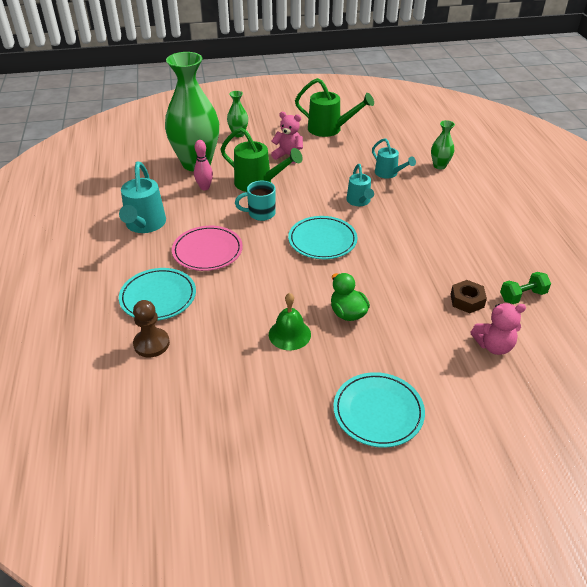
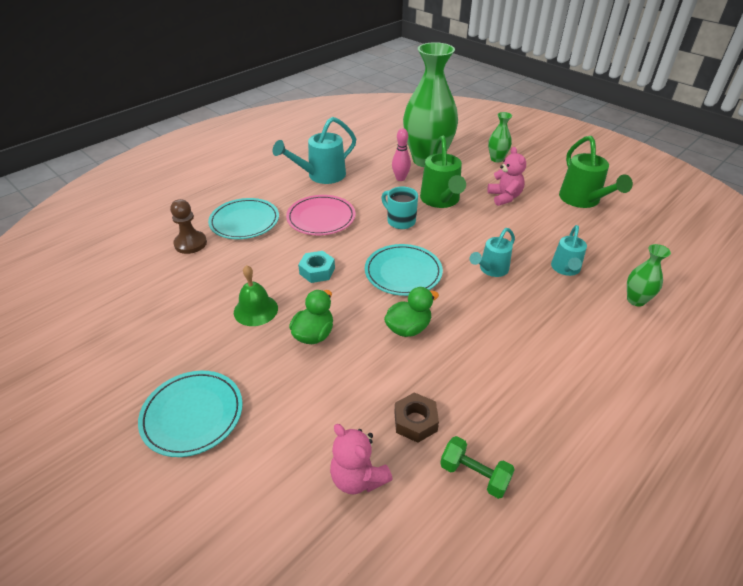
camera: 55 degrees right, 0 degrees up
(276, 282) = (317, 271): none -> turquoise nut
(382, 265) = (408, 328): none -> green duck

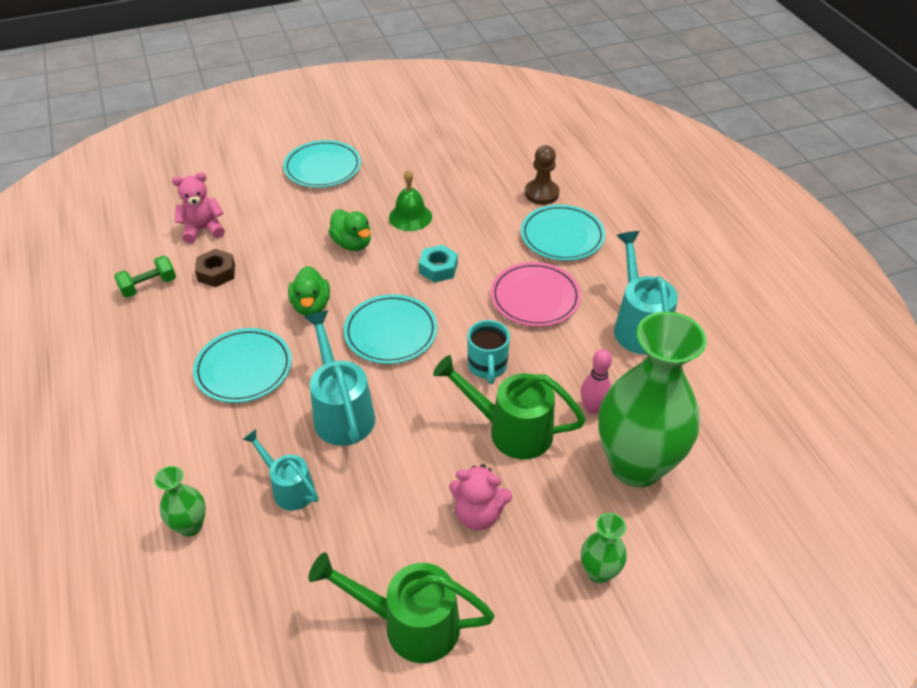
camera: 115 degrees right, 5 degrees up
(400, 221) = (487, 367): turquoise mug -> turquoise mug turned 105 degrees clockwise
(491, 269) = (341, 411): turquoise watering can -> turquoise watering can, size x1.59
(503, 338) = (244, 368): none -> turquoise plate

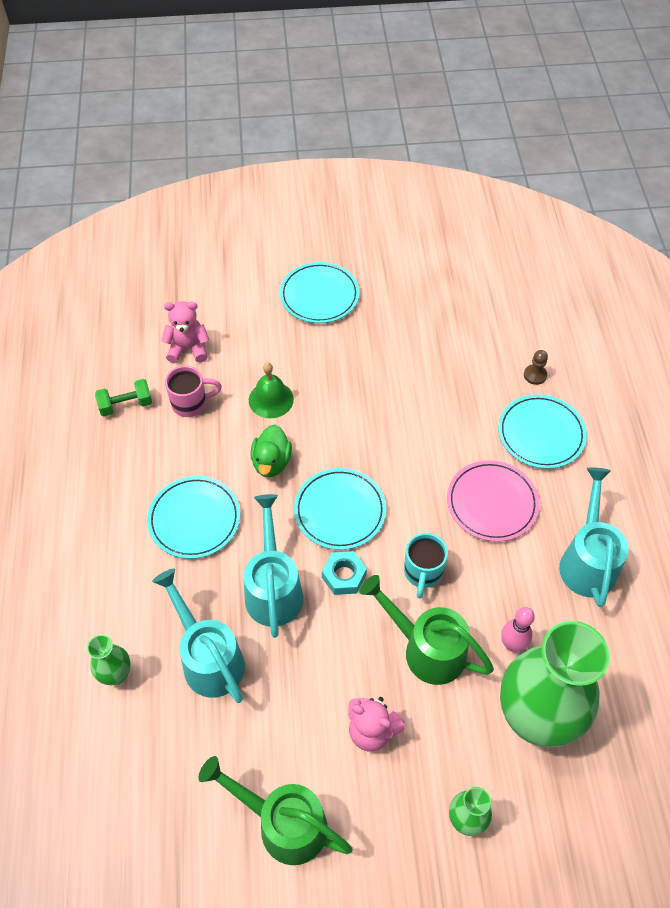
camera: 15 degrees right, 10 degrees up
(216, 273) = (191, 403): brown nut -> pink mug
(289, 488) = (208, 658): turquoise watering can -> turquoise watering can, size x1.59
(352, 243) = (327, 397): green duck -> none
(410, 217) = (392, 376): green bell -> green bell (271, 399)
(438, 268) = (404, 446): turquoise nut -> turquoise nut (344, 576)
(541, 193) = (535, 375): brown pawn -> brown pawn, size x0.63

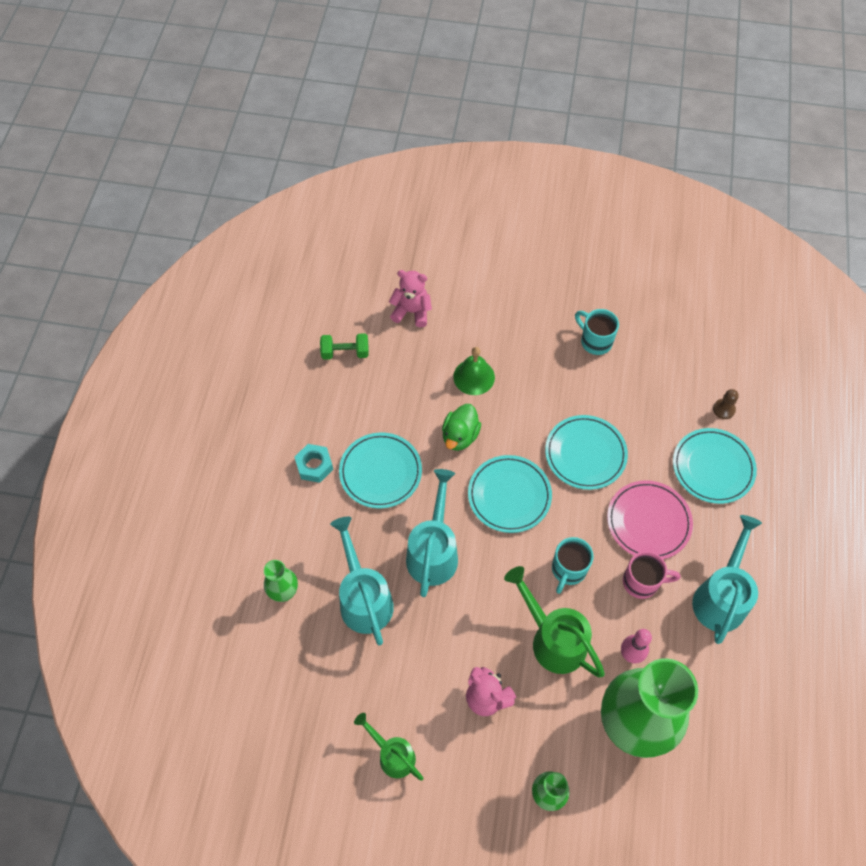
camera: 15 degrees right, 5 degrees up
(191, 403) = (402, 364): pink mug -> pink mug (642, 582)
(283, 823) = (393, 755): green watering can -> green watering can, size x0.63
(319, 295) = (543, 286): turquoise plate -> turquoise plate (585, 454)
(344, 576) = (497, 555): turquoise nut -> turquoise nut (314, 466)
(387, 337) = (595, 341): none -> turquoise mug

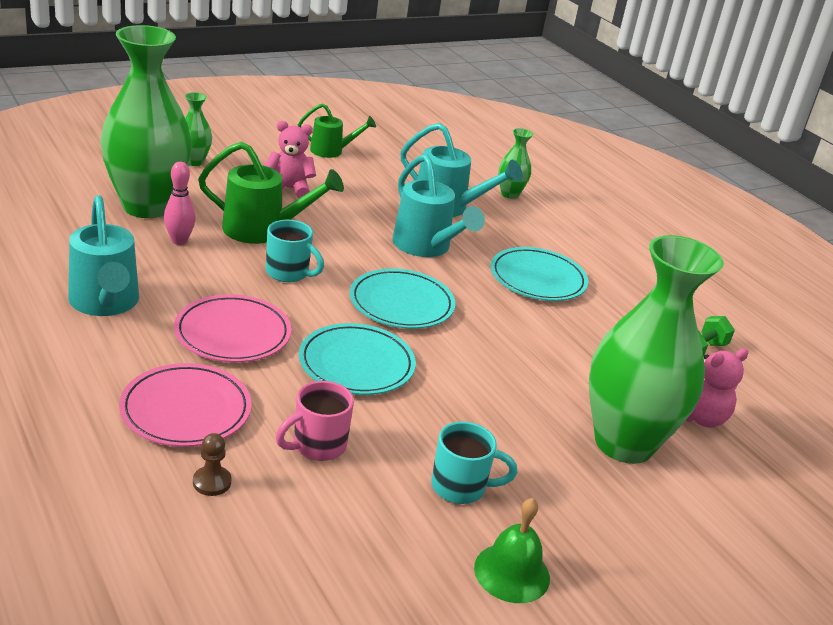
camera: 135 degrees right, 30 degrees down
(314, 466) = (596, 264): turquoise nut -> none
(460, 436) = (503, 329): green duck -> none
(474, 377) = (553, 384): green bell -> green bell (512, 572)
(477, 320) = (624, 443): none -> green vase
(568, 570) = (289, 273): turquoise mug -> turquoise mug turned 135 degrees clockwise
(642, 582) = (204, 288): pink mug -> pink mug (317, 446)
(713, 467) = (186, 410): turquoise plate -> pink plate

